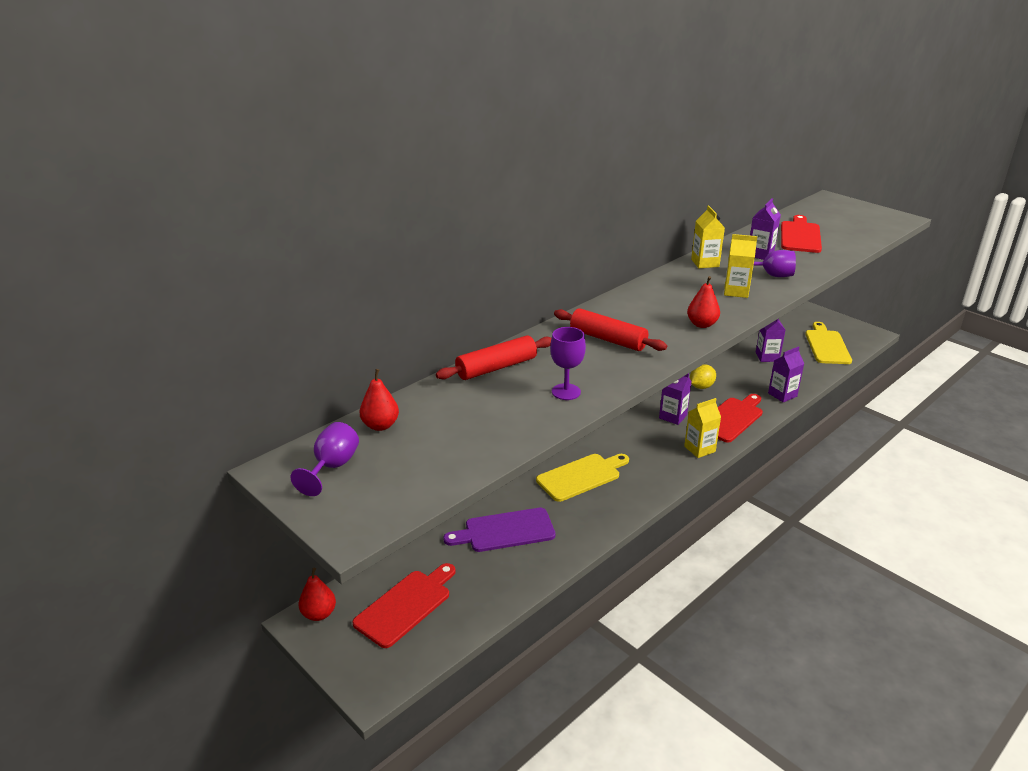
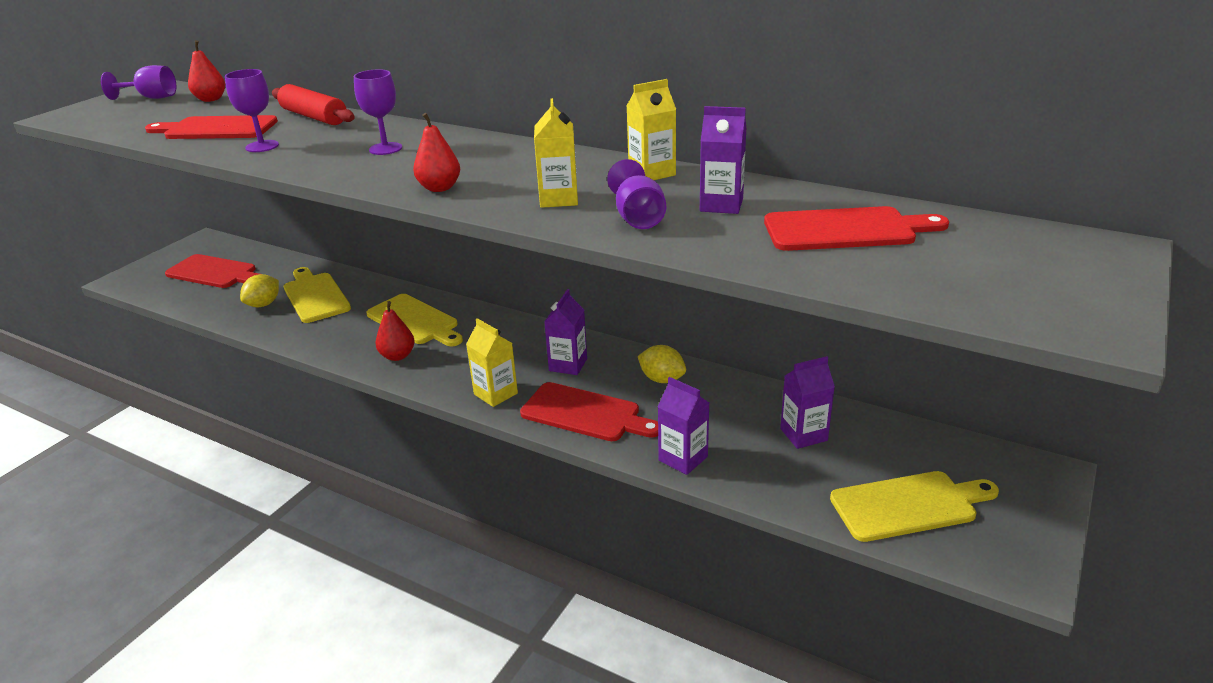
camera: 75 degrees right, 0 degrees up
(319, 614) = (210, 243): red pear -> red pear (397, 356)
(494, 417) = (216, 129): none -> red cutting board
(504, 565) = (264, 304): none -> yellow lemon
(505, 531) = (315, 296): purple cutting board -> yellow cutting board
(608, 339) = (385, 149): red rolling pin -> purple goblet

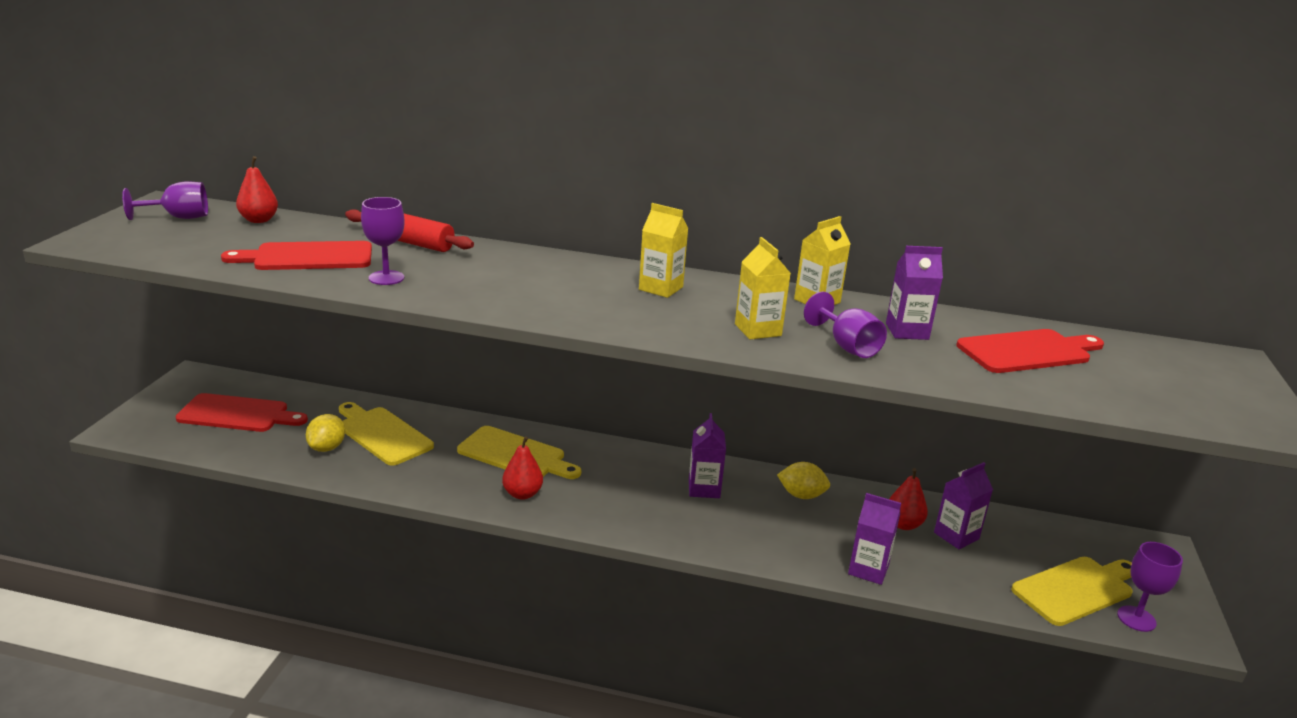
camera: 20 degrees left, 5 degrees down
(385, 149) = (529, 279): purple goblet -> purple goblet (1136, 619)
(439, 188) = (630, 322): red pear -> red pear (903, 524)
(495, 394) = (652, 525): yellow carton -> yellow carton (661, 288)
(585, 413) = (752, 536): red cutting board -> none

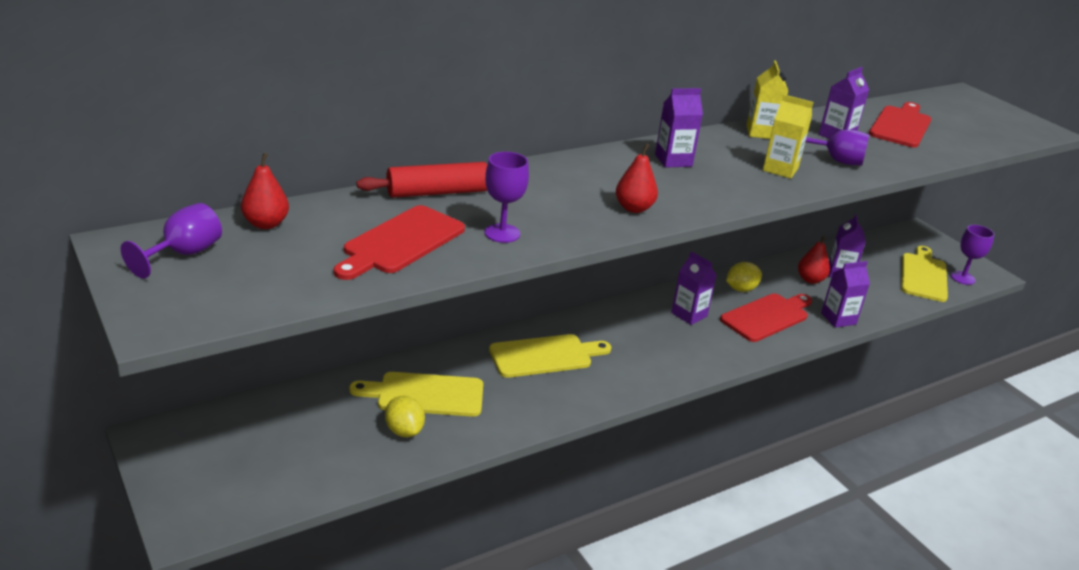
camera: 45 degrees left, 5 degrees up
(238, 414) = (271, 447): red cutting board -> red cutting board (767, 316)
(522, 494) = (600, 382): red pear -> red pear (634, 208)
(661, 288) = (673, 160): yellow carton -> purple carton

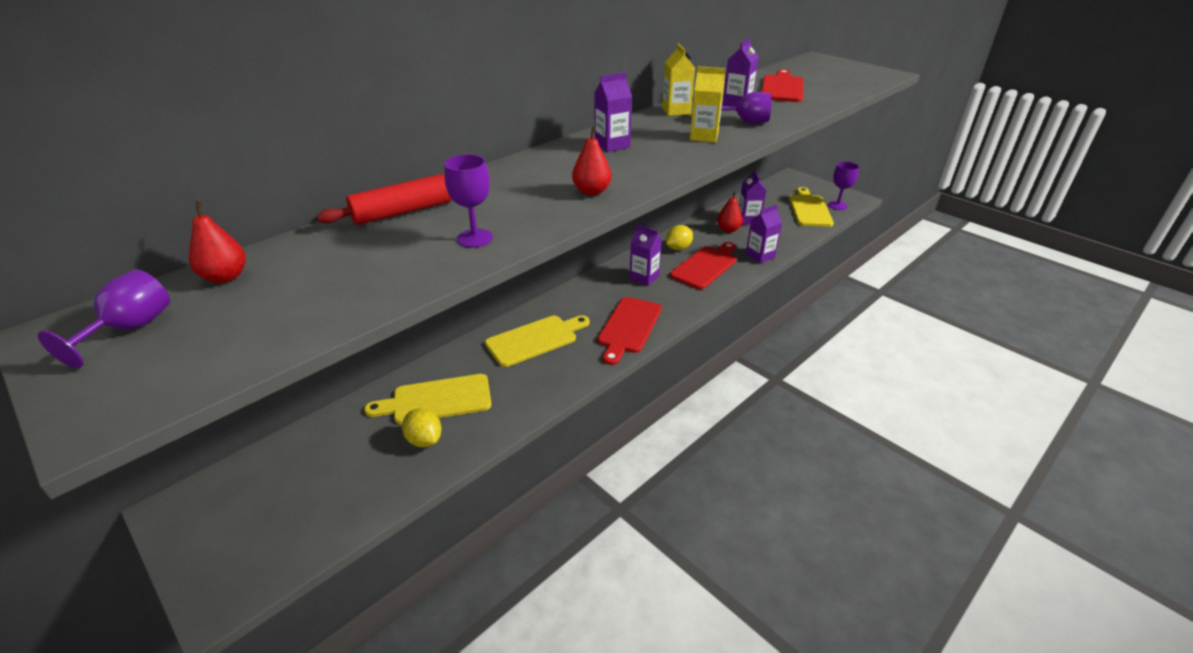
camera: 10 degrees left, 5 degrees up
(401, 242) = (374, 267): red cutting board -> red cutting board (629, 327)

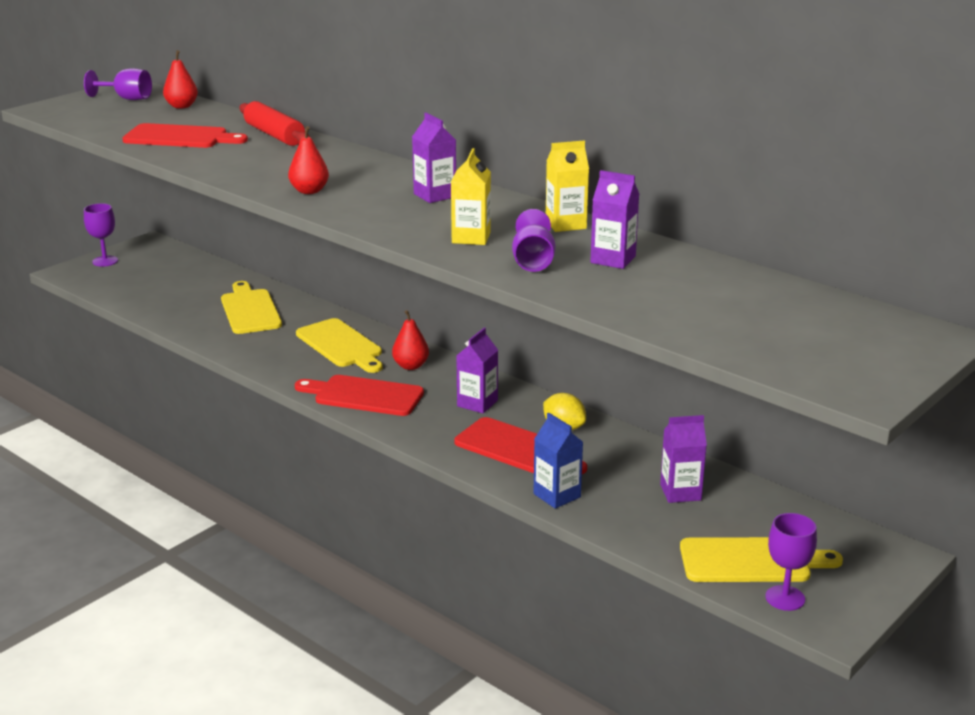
camera: 85 degrees right, 10 degrees down
(424, 440) = (199, 311): yellow lemon -> none
(475, 238) = (222, 159): purple goblet -> purple goblet (105, 261)
(728, 230) = (637, 471): red pear -> red pear (410, 366)
(760, 256) = (557, 495): purple carton -> blue carton
(782, 88) = (710, 293): red cutting board -> red cutting board (180, 137)

